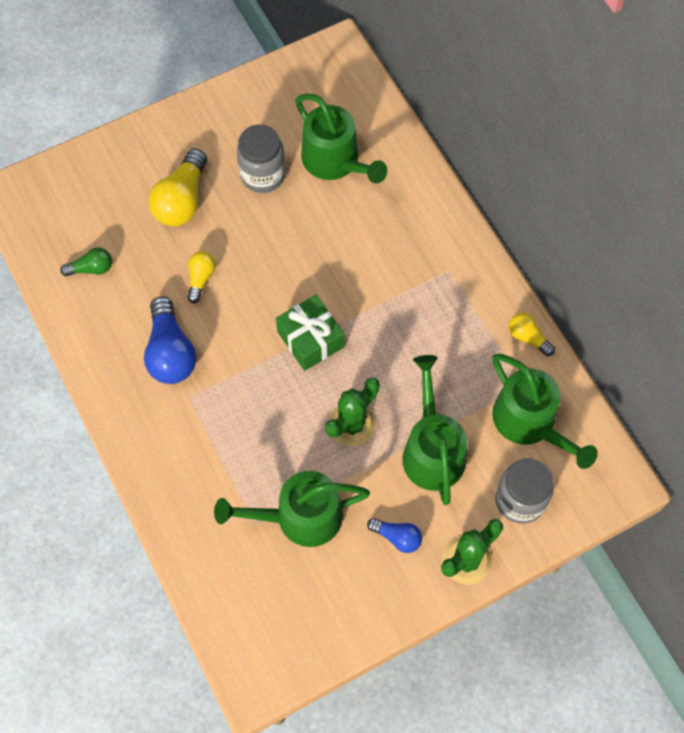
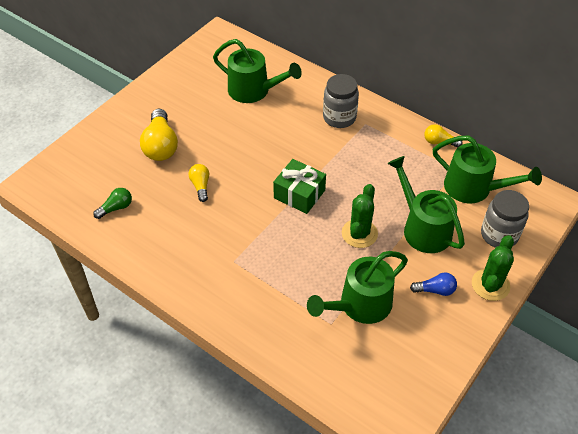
camera: 25 degrees left, 15 degrees down
(170, 352) = (204, 238): blue light bulb -> none
(263, 175) = (209, 113): grey jar -> grey jar (339, 117)

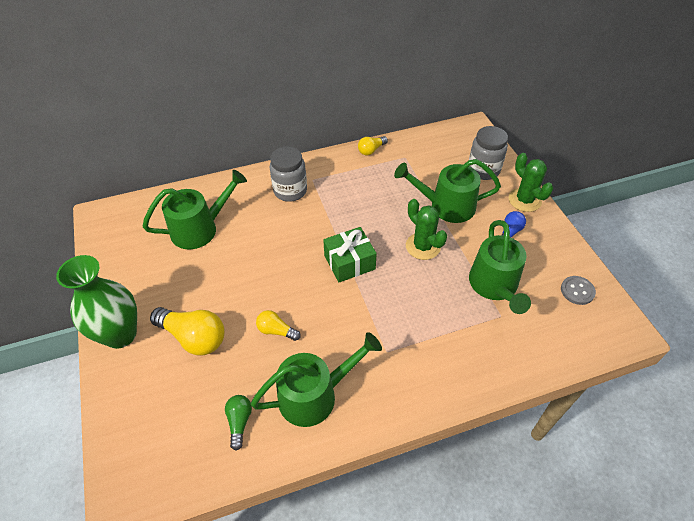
camera: 55 degrees left, 0 degrees up
(135, 108) = (120, 334): none -> green vase
(410, 373) = (577, 291): none -> grey button
(473, 188) = (430, 158): green watering can -> green watering can (314, 395)

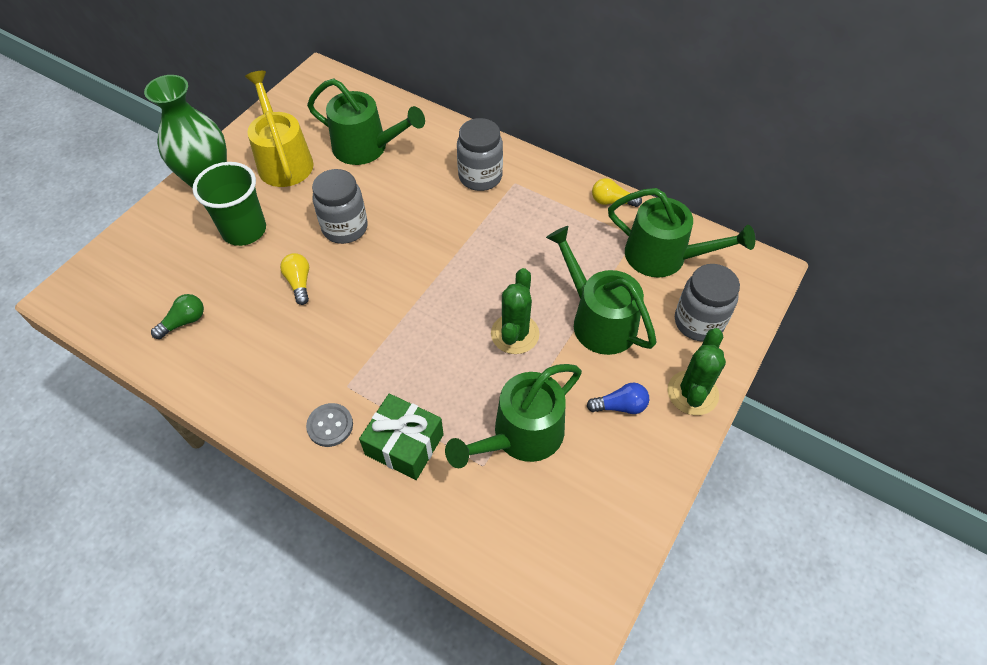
camera: 50 degrees right, 5 degrees up
(156, 279) = (283, 161): none -> yellow watering can
(194, 337) = (244, 230): yellow light bulb -> green cup
(256, 279) = (345, 228): none -> grey jar
(314, 395) = (251, 359): green watering can -> green watering can (663, 256)
(349, 262) = (432, 285): green gift -> green gift (404, 444)
(577, 291) = (594, 528): grey button -> grey button (330, 425)

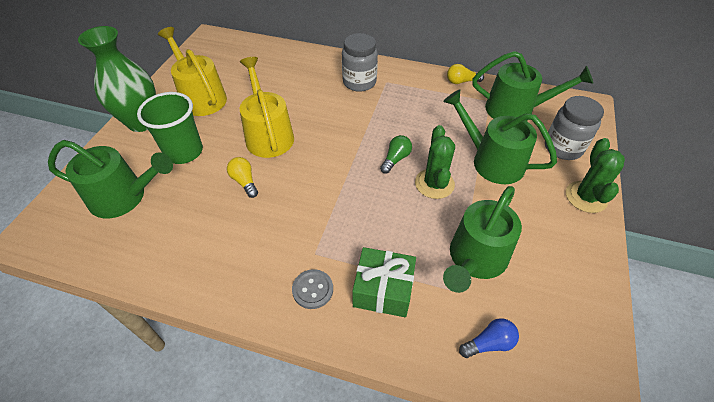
camera: 15 degrees left, 5 degrees down
(184, 322) = (151, 233): green light bulb -> green light bulb (395, 159)
(345, 228) = (268, 135): grey jar -> yellow watering can
(366, 147) = (264, 78): green watering can -> green watering can (124, 197)
(620, 406) = (539, 218): blue light bulb -> blue light bulb (489, 343)

